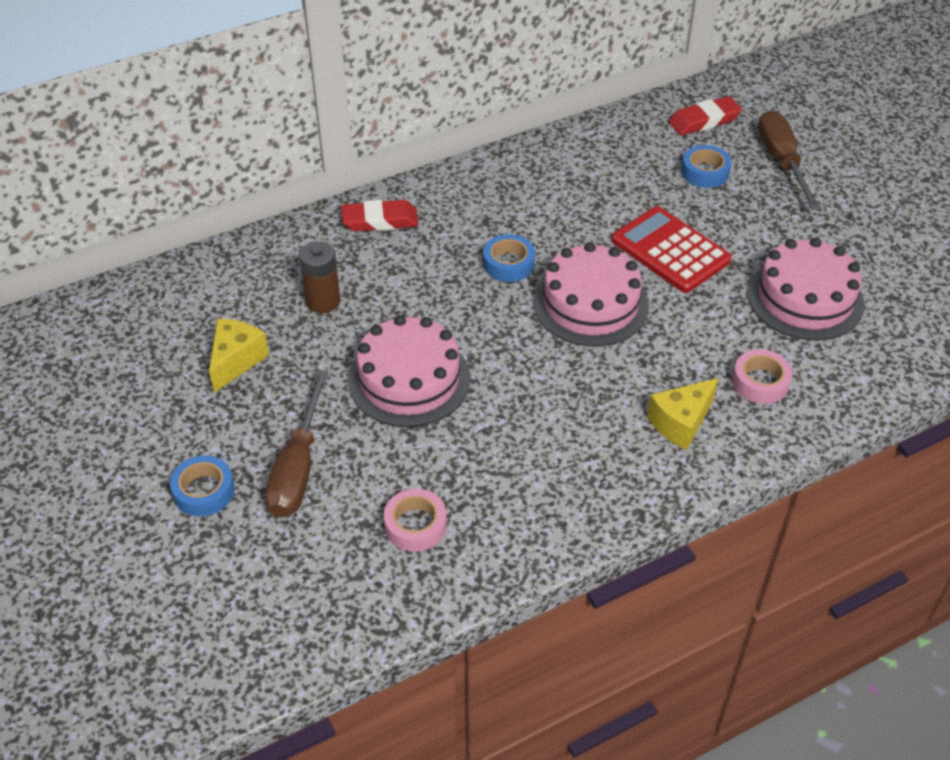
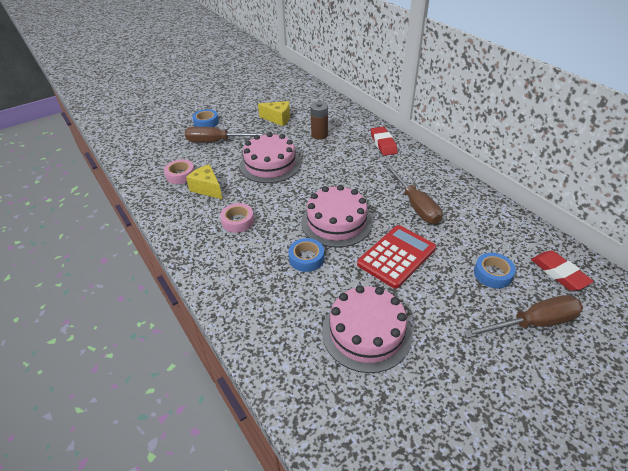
camera: 85 degrees right, 5 degrees down
(508, 264) = (362, 188): blue tape -> blue tape (306, 258)
(560, 213) = (415, 205): none -> brown screwdriver
(681, 423) = (241, 264): yellow cheese -> yellow cheese (207, 189)
(760, 382) = (277, 303): pink tape -> pink tape (238, 221)

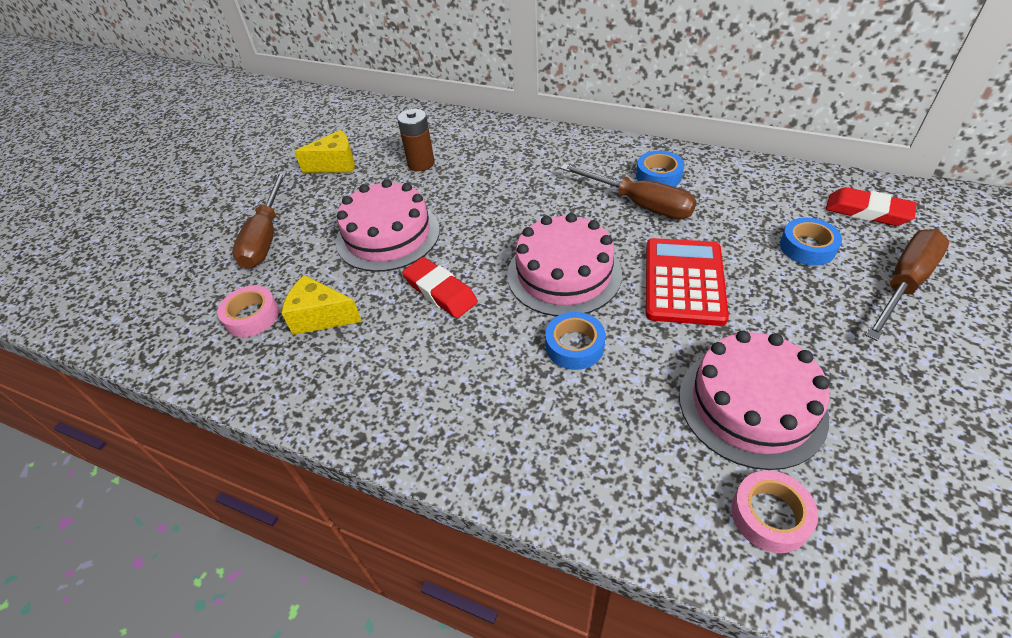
camera: 30 degrees left, 5 degrees up
(206, 122) = (218, 214): blue tape -> blue tape (658, 176)
(216, 141) = (266, 237): brown screwdriver -> brown screwdriver turned 60 degrees counterclockwise
(238, 221) = (420, 343): pink tape -> pink tape (770, 515)
(383, 144) = (520, 141): red eraser -> red eraser (440, 291)

